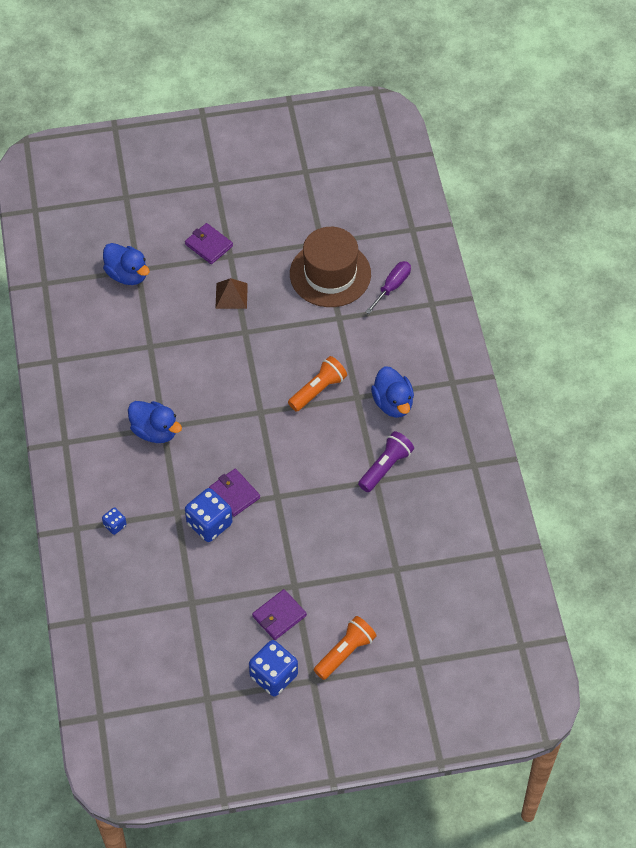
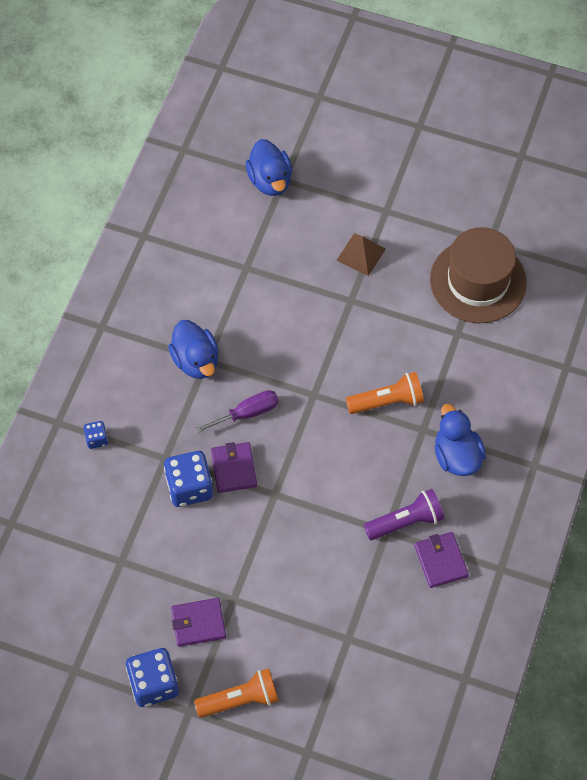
camera: 30 degrees right, 5 degrees up
(209, 245) = (371, 188): purple wallet -> purple wallet (441, 561)
(392, 286) = (535, 327): purple screwdriver -> purple screwdriver (247, 413)
(393, 403) = (456, 456): blue duck -> blue duck turned 150 degrees clockwise

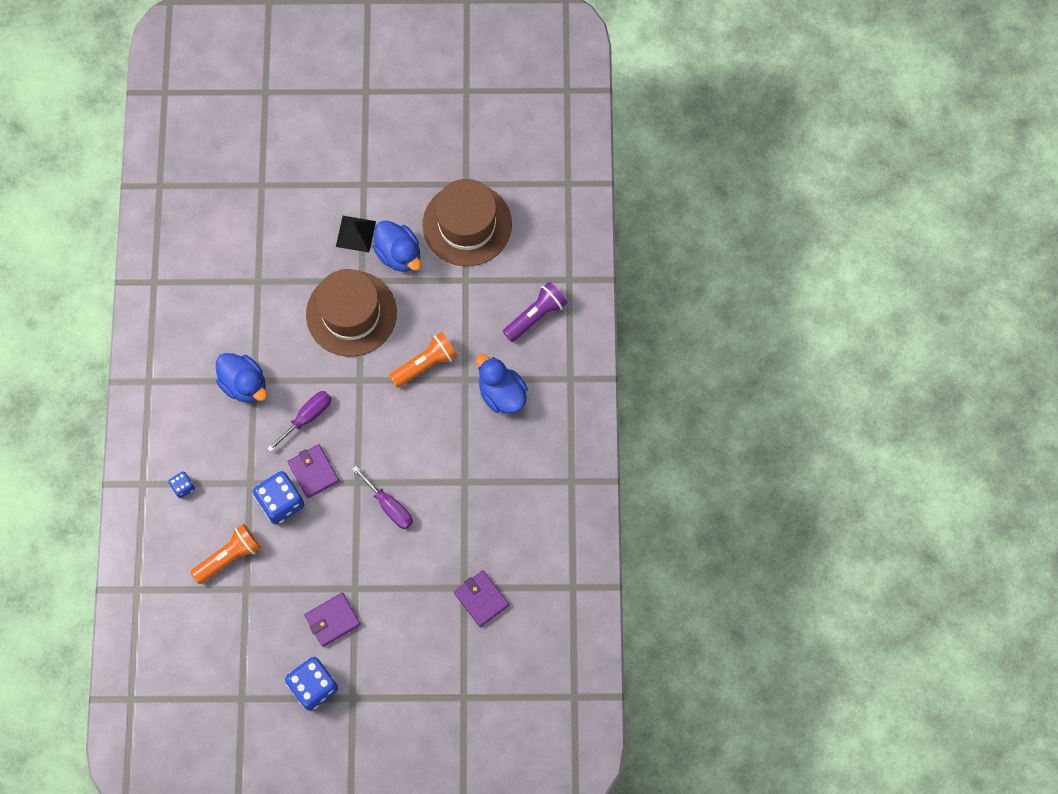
camera: 20 degrees left, 10 degrees up
(240, 699) = (391, 673): orange flashlight -> orange flashlight (229, 556)
(270, 180) = (249, 189): blue duck -> blue duck (399, 254)
(299, 529) = (389, 506): none -> purple screwdriver
(329, 328) = (351, 313): none -> brown hat
(361, 254) = (355, 233): brown pyramid -> black pyramid
(405, 521) = (478, 467): purple flashlight -> purple flashlight (535, 316)
(441, 561) = (519, 492): purple wallet -> purple wallet (481, 599)

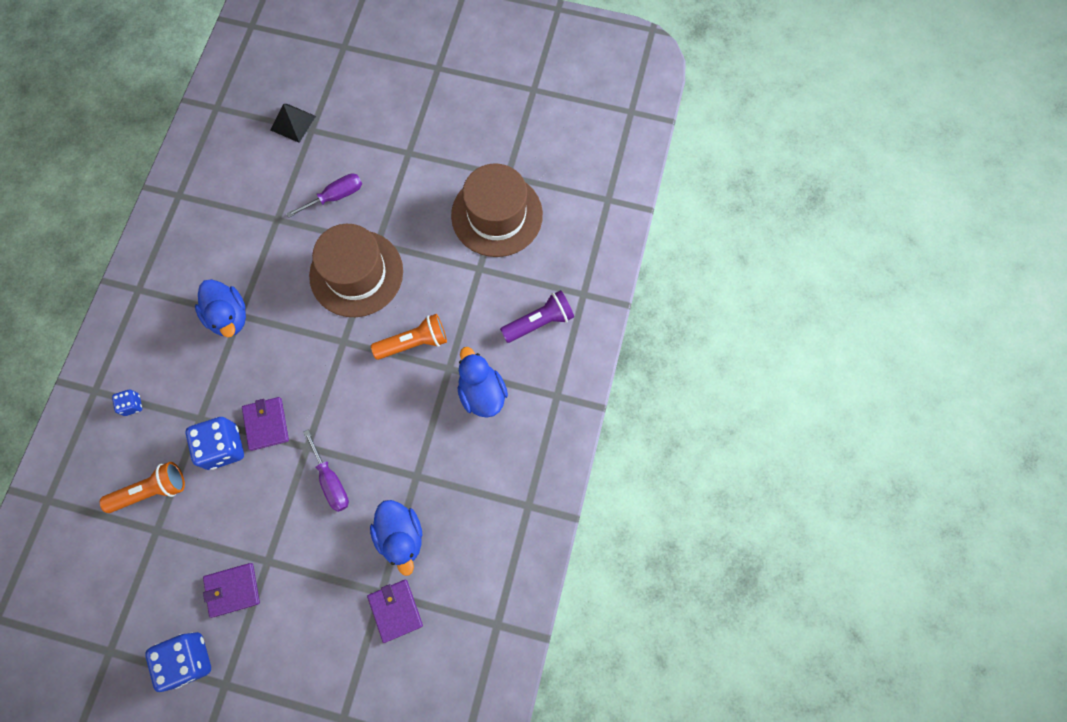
camera: 15 degrees right, 0 degrees up
(307, 417) = (279, 366): purple screwdriver -> purple screwdriver (335, 196)
(355, 233) = (385, 197): black pyramid -> black pyramid (293, 123)
(399, 254) = (421, 227): blue duck -> blue duck (401, 536)

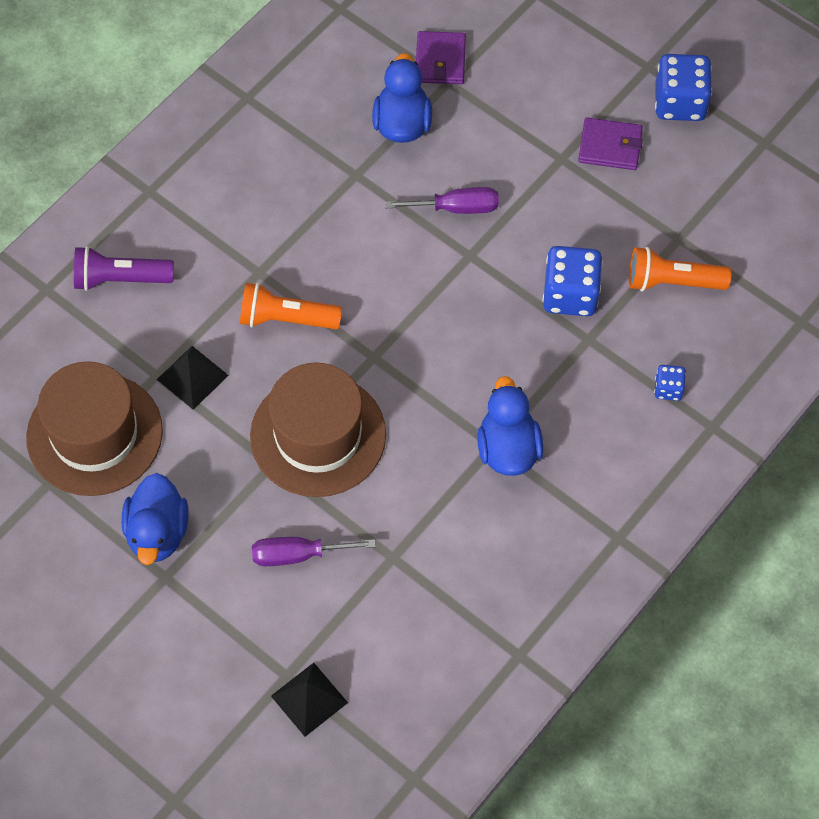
camera: 155 degrees left, 10 degrees down
(266, 424) = (508, 299): purple wallet -> none
(331, 481) = (456, 208): purple screwdriver -> purple screwdriver turned 90 degrees clockwise
(455, 276) = (192, 377): none -> black pyramid
(482, 392) = (234, 229): blue duck -> blue duck (157, 533)

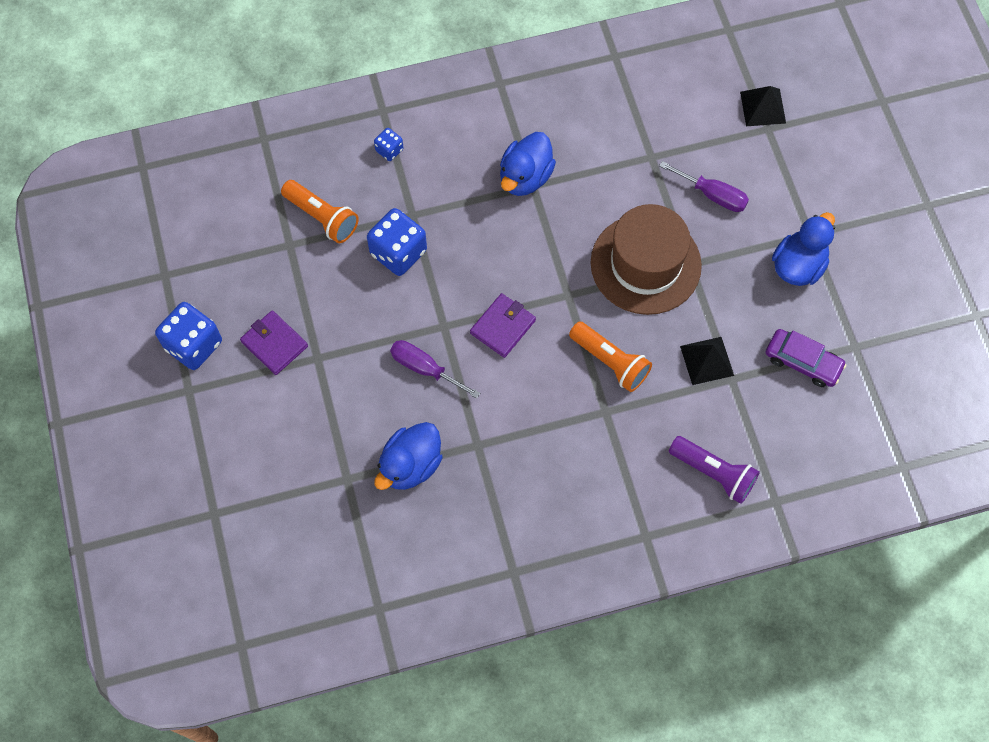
camera: 145 degrees left, 5 degrees up
(94, 434) = (802, 362): brown hat -> purple car
(440, 60) = (338, 502): purple wallet -> purple wallet (503, 327)

